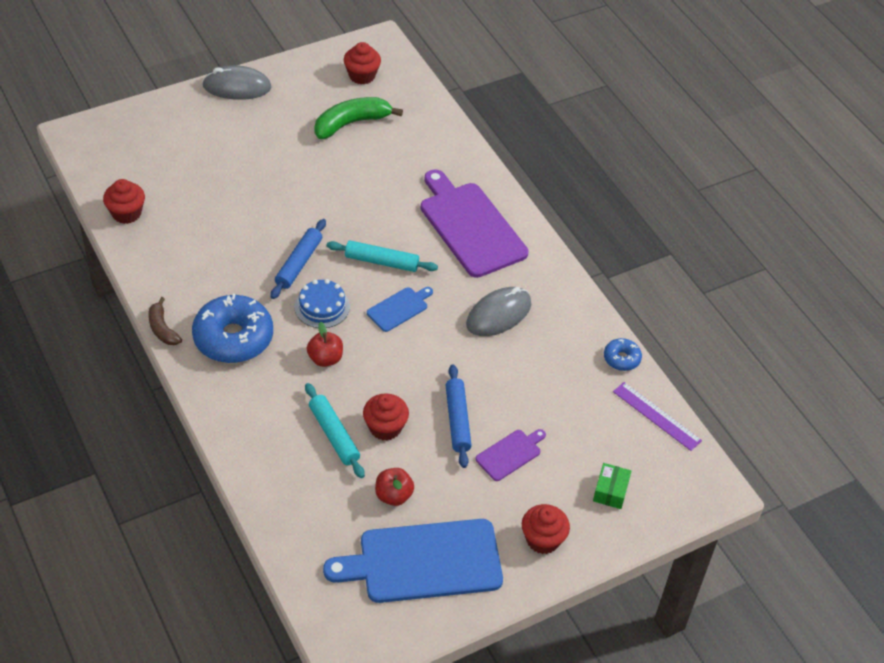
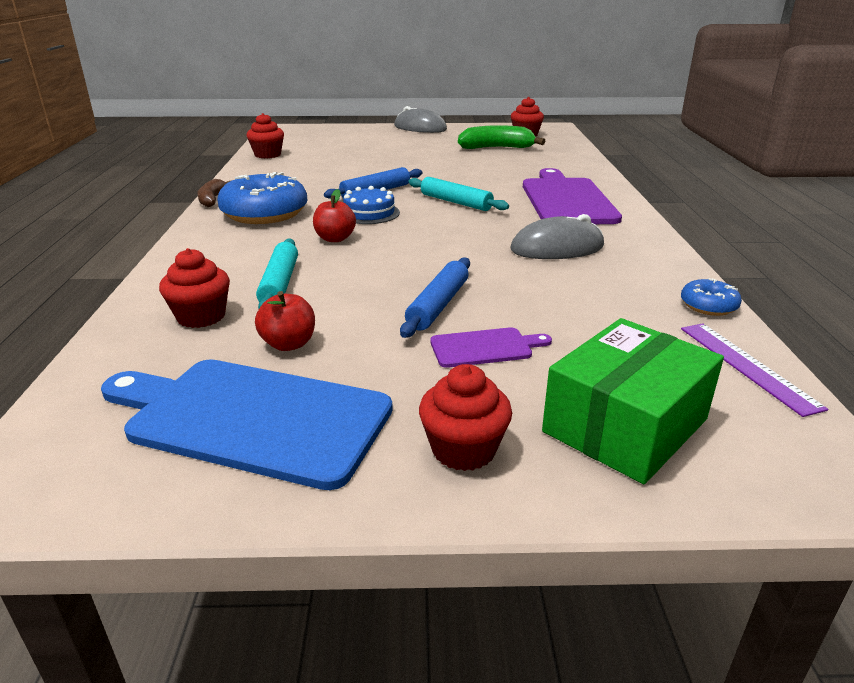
camera: 30 degrees right, 20 degrees down
(385, 427) = (343, 291): red cupcake -> red cupcake (201, 316)
(399, 308) = (446, 226): blue cutting board -> none
(610, 491) = (625, 425): green box -> green box, size x2.07

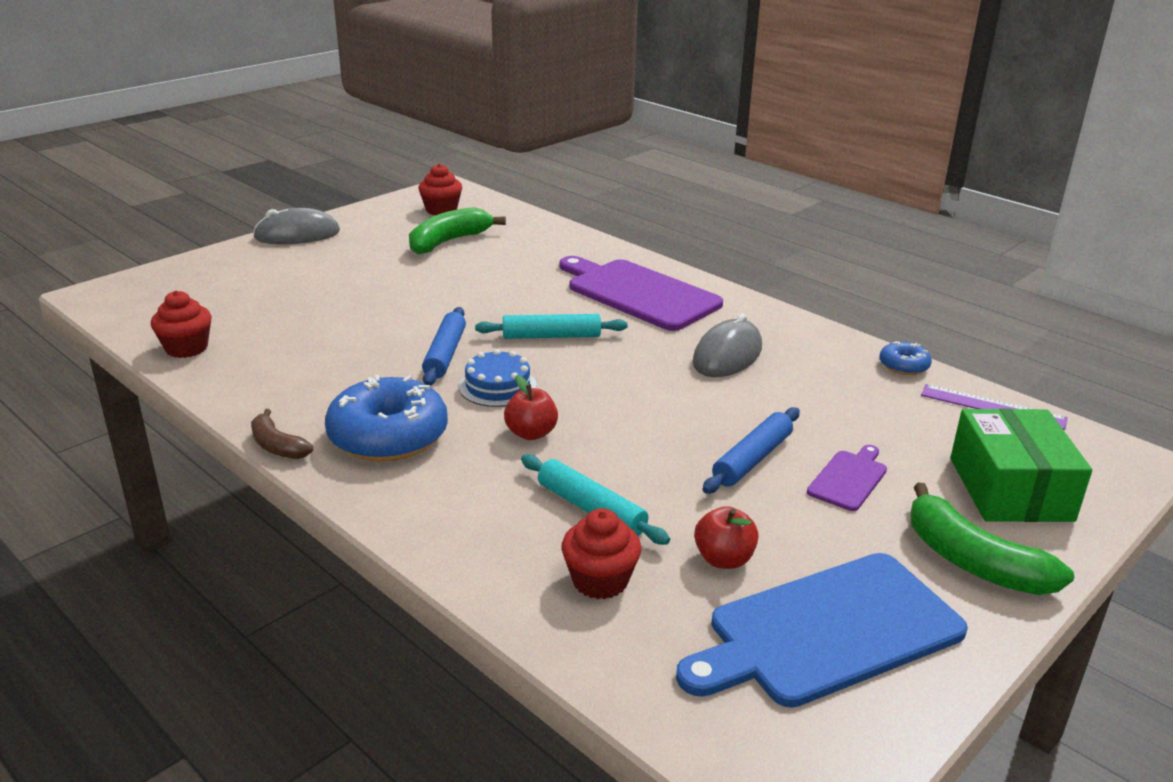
camera: 45 degrees left, 0 degrees up
(438, 305) = (752, 459): blue rolling pin -> blue rolling pin turned 60 degrees clockwise
(463, 449) = (973, 562): red cupcake -> green banana

